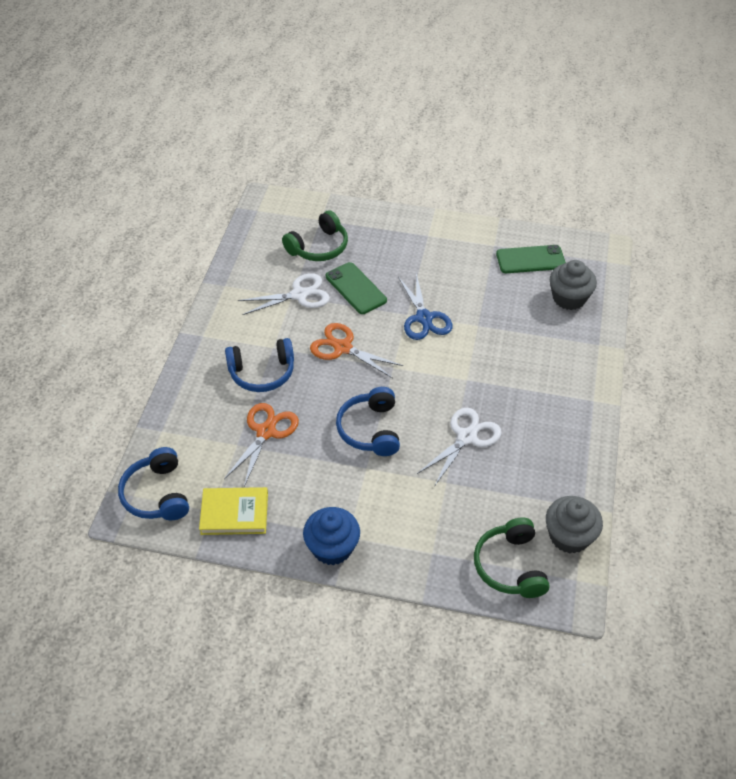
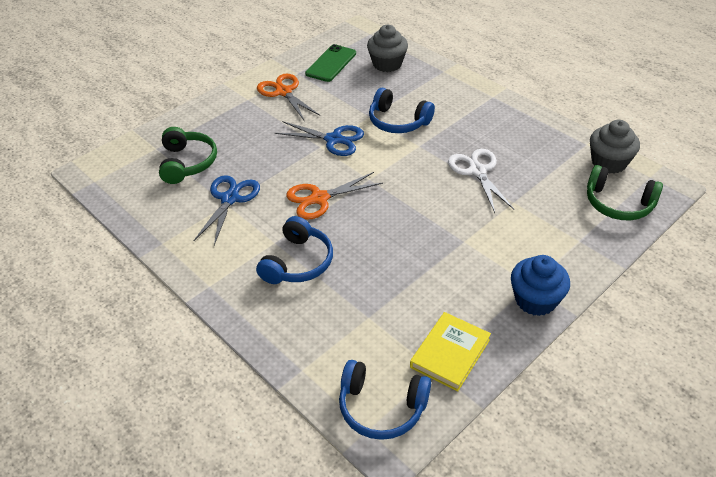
camera: 55 degrees left, 5 degrees down
(266, 432) = (371, 289): orange scissors -> orange scissors (283, 92)
(299, 295) = (230, 199): white scissors -> blue scissors
(356, 288) = (260, 162): green phone -> none
(370, 429) = (425, 221): blue headphones -> blue headphones (398, 121)

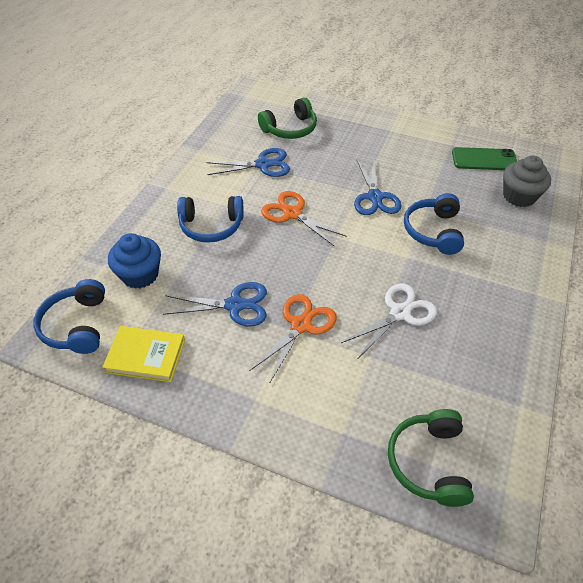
camera: 65 degrees right, 5 degrees up
(283, 92) = (417, 146): orange scissors -> orange scissors (301, 325)
(417, 271) = (235, 305): none -> blue scissors
(535, 300) = (236, 408): blue cupcake -> blue cupcake (140, 275)
(608, 162) = (500, 438): grey cupcake -> none

